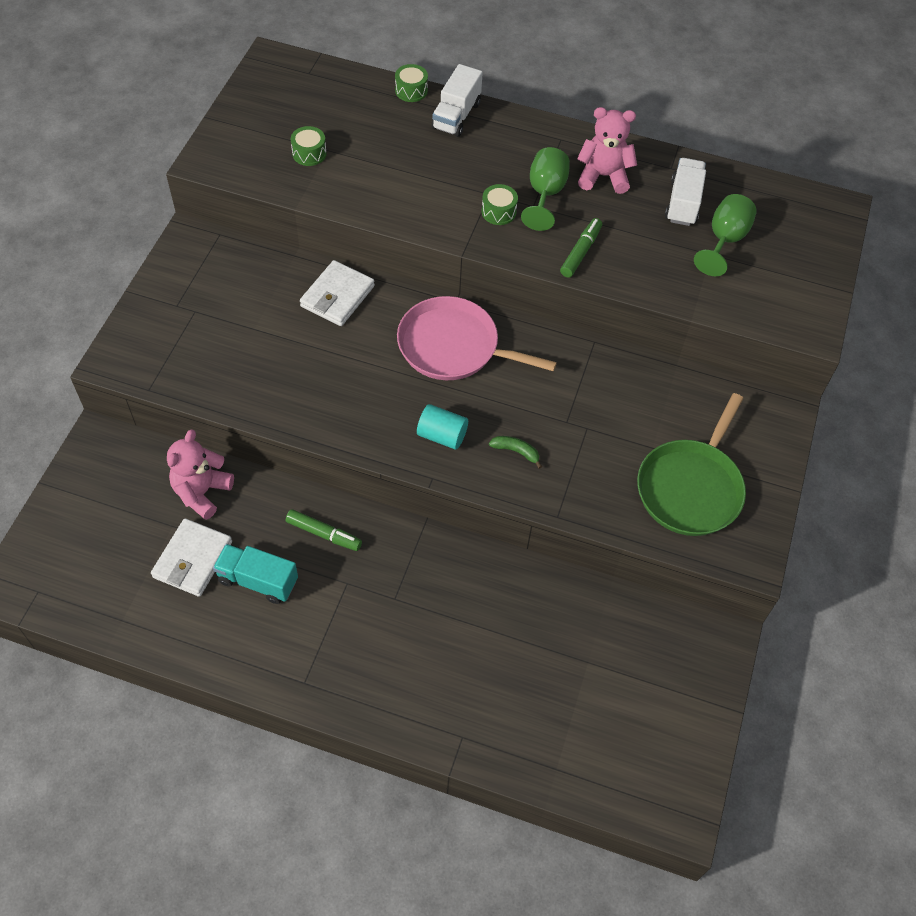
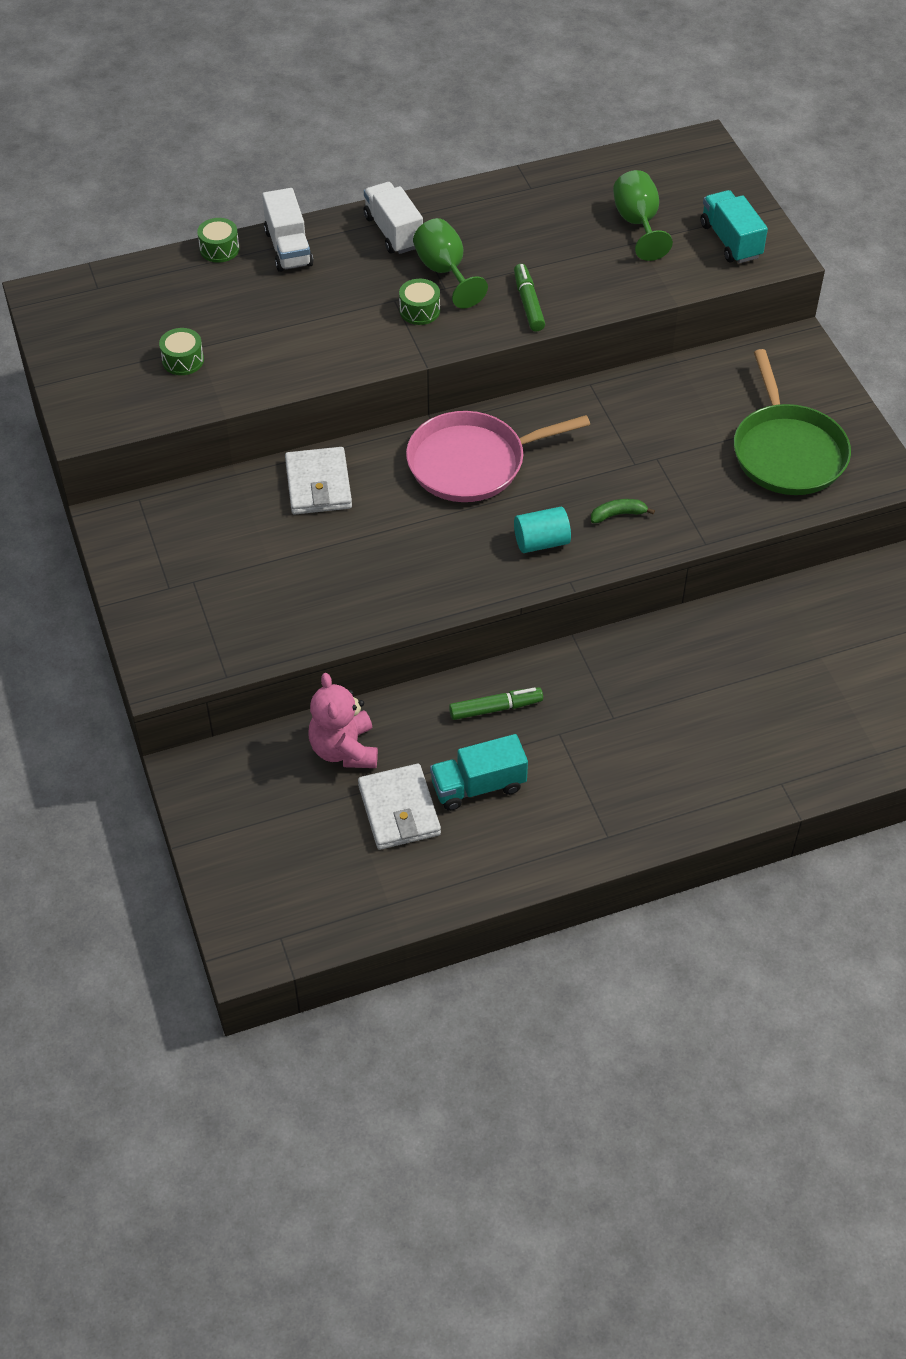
camera: 35 degrees left, 5 degrees down
(603, 176) = (480, 227): pink teddy bear -> none
(683, 203) = (572, 212): white truck -> white truck (393, 232)
(784, 295) = (730, 241): none -> turquoise truck

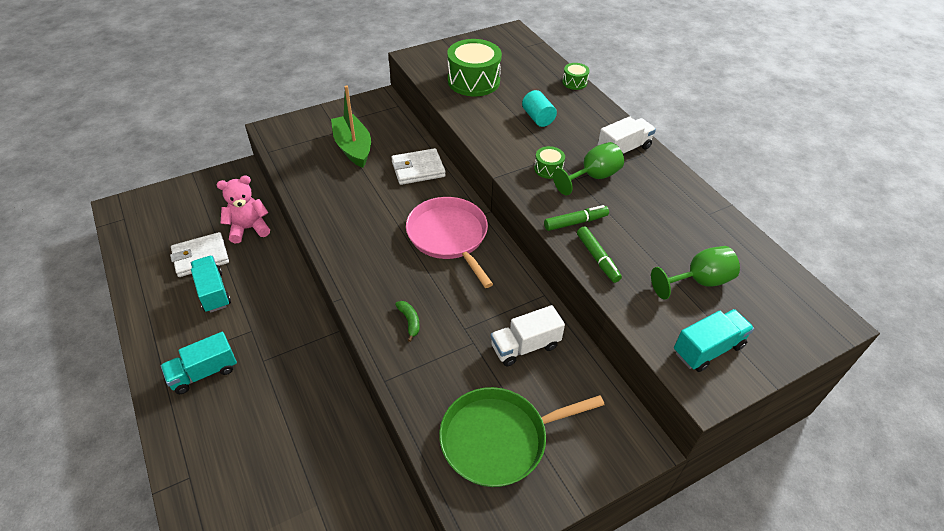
camera: 80 degrees right, 5 degrees down
(183, 360) = (473, 81): green drum -> green drum, size x2.10
(244, 562) = (353, 148): none -> green boat
(288, 248) = (586, 107): white truck -> white truck (525, 346)
(495, 708) = (275, 295): green marker -> green marker (597, 258)
(541, 542) = (378, 279): turquoise cylinder -> turquoise cylinder (538, 118)
(626, 783) = (204, 372): none -> turquoise truck

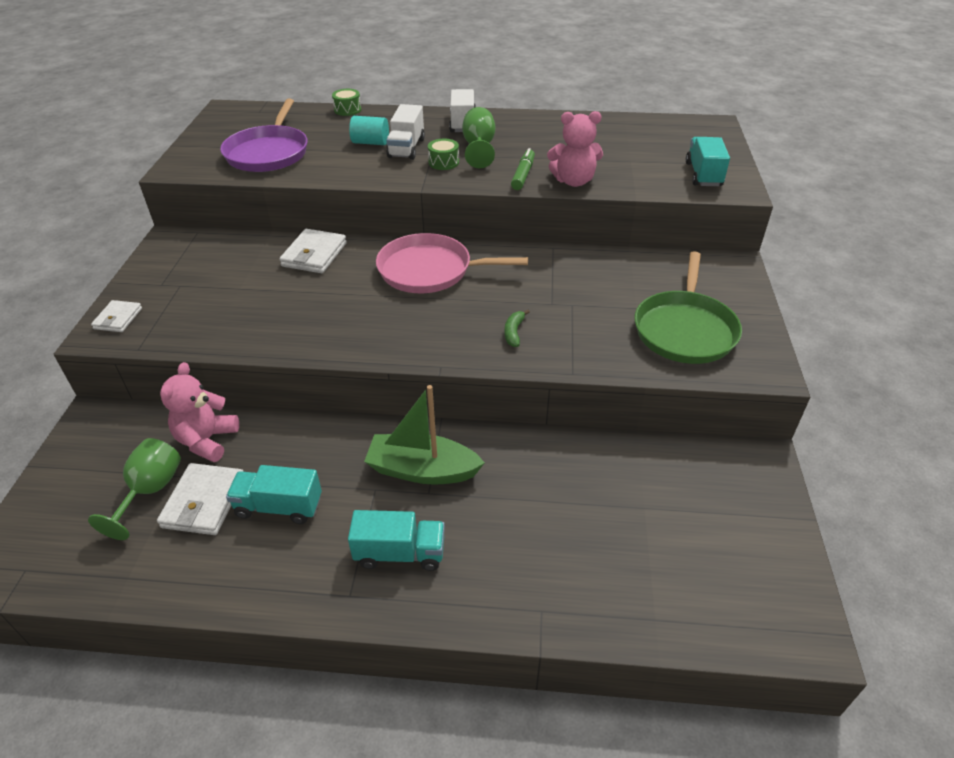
camera: 55 degrees left, 5 degrees down
(204, 372) = (400, 553): turquoise truck -> turquoise truck turned 90 degrees counterclockwise
(289, 128) = (118, 318): none -> white wallet
(353, 148) = (223, 284): green boat -> green boat (422, 470)
(409, 321) = (514, 332): green banana -> green banana turned 90 degrees counterclockwise
(473, 81) = (268, 153): green drum -> purple pan
(525, 346) = (600, 279): white truck -> white truck (406, 148)
(597, 258) = (573, 181): green marker -> pink teddy bear
(698, 281) = (637, 152): green goblet -> green goblet (150, 491)

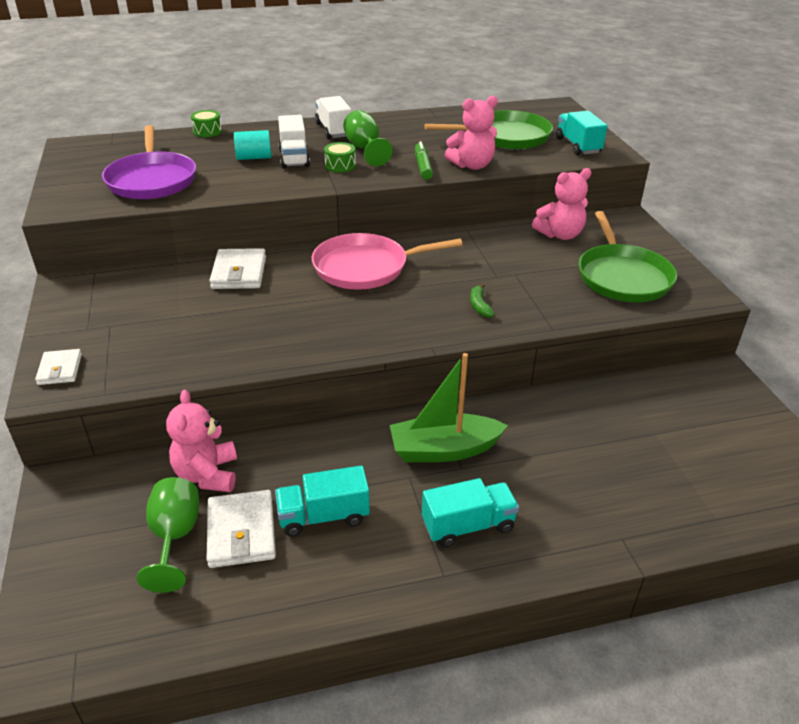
camera: 20 degrees left, 5 degrees down
(631, 153) = (505, 136): none -> green pan
(647, 270) = (560, 235): none -> pink teddy bear

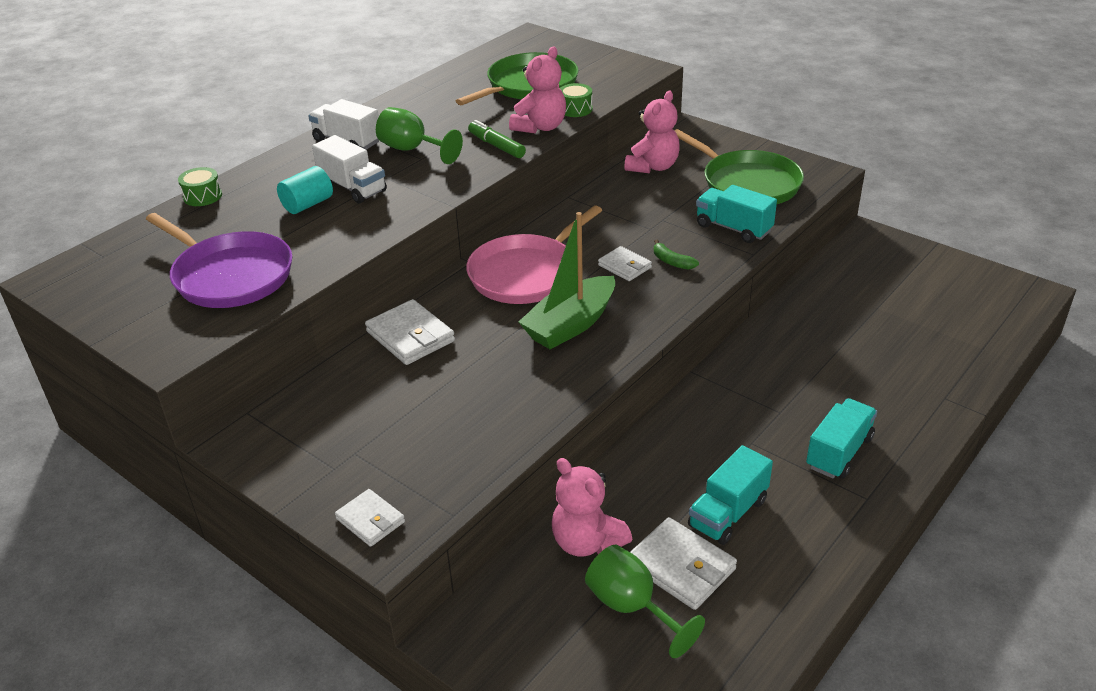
camera: 35 degrees left, 0 degrees up
(340, 166) = (414, 177): green drum -> green drum (575, 109)
(439, 293) = (624, 266): none -> white wallet
(444, 450) = (749, 406): green boat -> green boat (570, 324)
(578, 146) = (605, 72): turquoise truck -> turquoise truck (733, 228)

